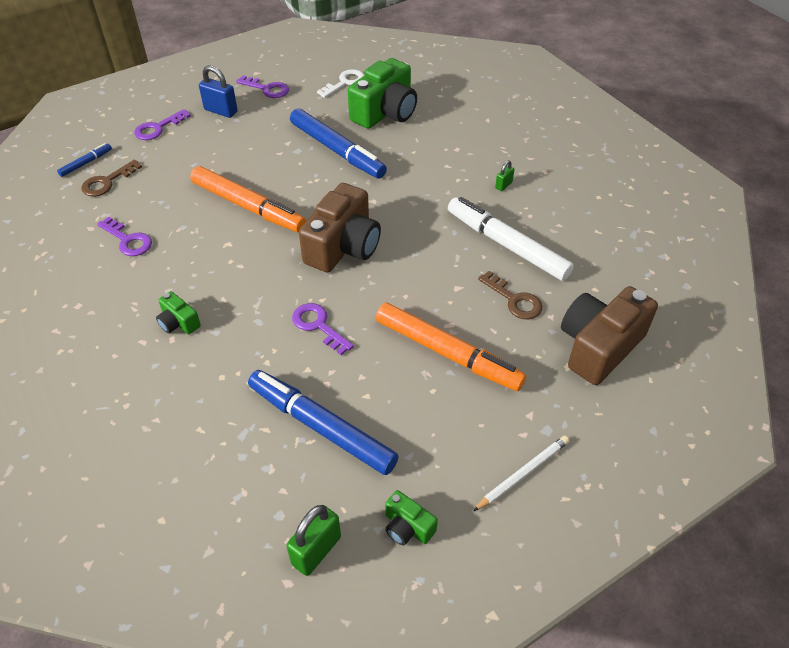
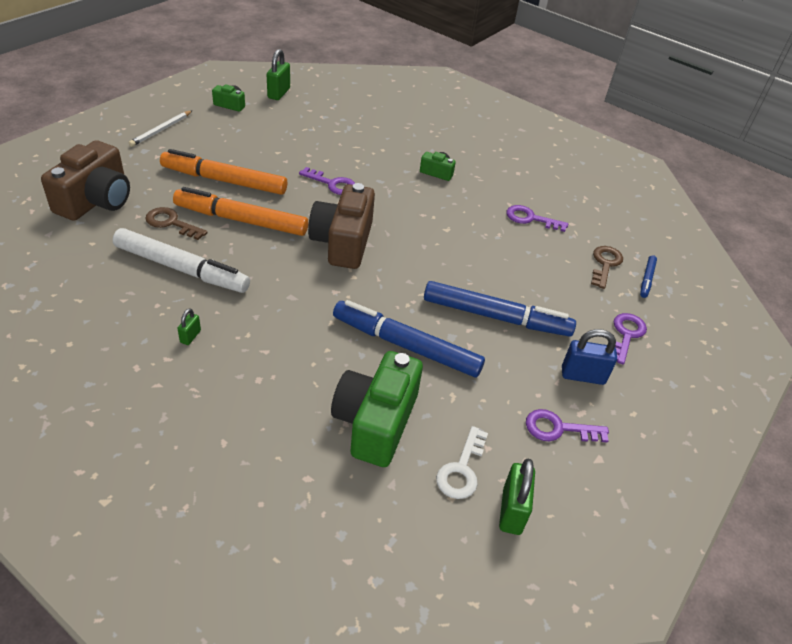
camera: 155 degrees right, 5 degrees down
(248, 206) = (455, 264): orange marker -> orange marker (241, 220)
(321, 427) = (301, 135): blue marker -> blue marker (496, 317)
(329, 63) = (511, 511): none -> green padlock

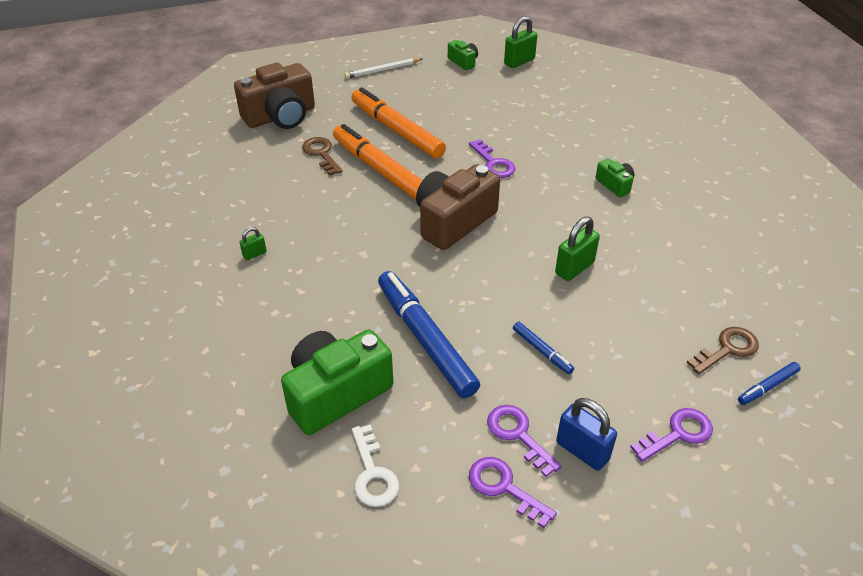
camera: 40 degrees right, 0 degrees up
(181, 269) = (296, 195): white marker -> none
(461, 469) = (373, 473): white key -> white key turned 75 degrees counterclockwise
(496, 317) = (542, 351): blue marker -> blue marker, size x0.45
(511, 511) = (383, 535): green padlock -> green padlock (574, 268)
(530, 219) = (680, 267): purple key -> purple key (518, 435)

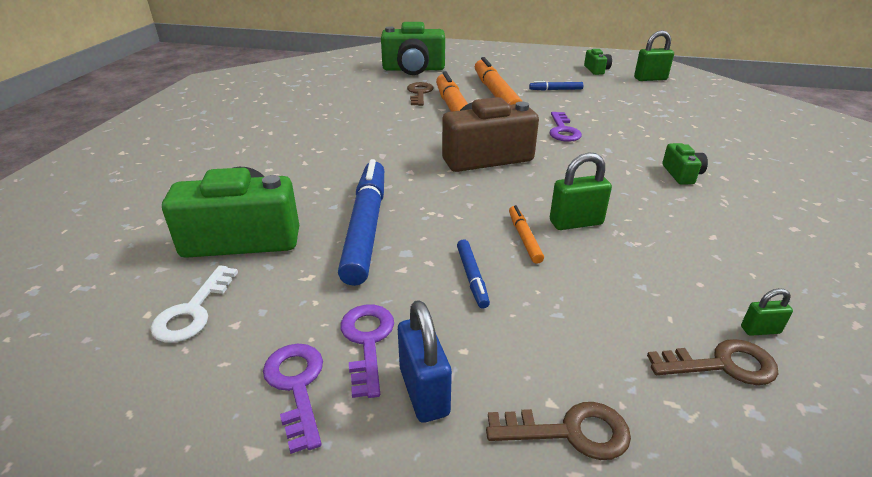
camera: 30 degrees right, 10 degrees down
(254, 254) = (299, 132): green padlock -> green padlock (760, 330)
(280, 116) = (413, 69): brown camera -> green camera
(382, 70) = (521, 62): white pencil -> none
(550, 299) = (524, 238): none -> orange marker
(678, 434) = (570, 432): purple key -> brown key
(767, 387) = (761, 436): blue marker -> blue marker (555, 90)

